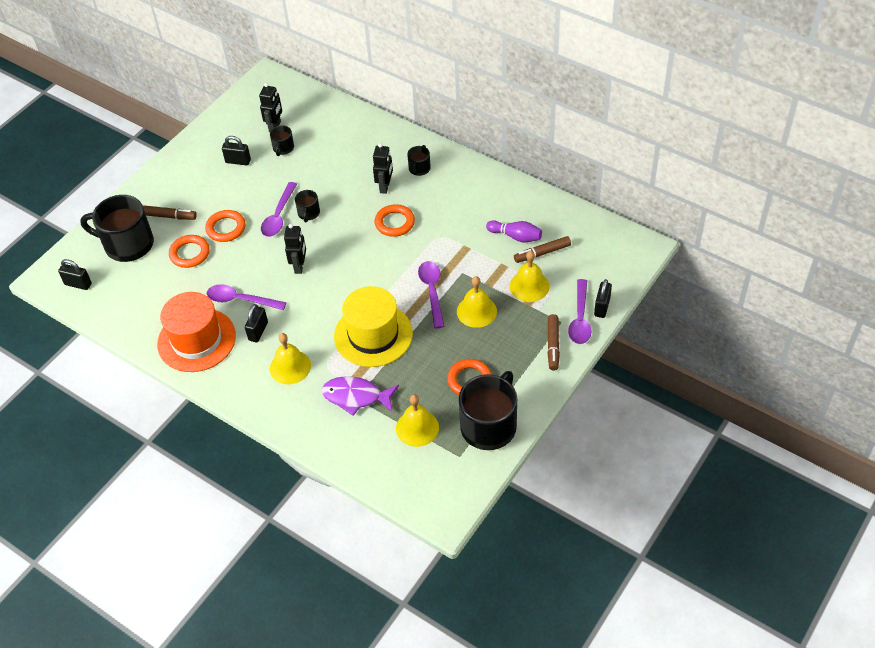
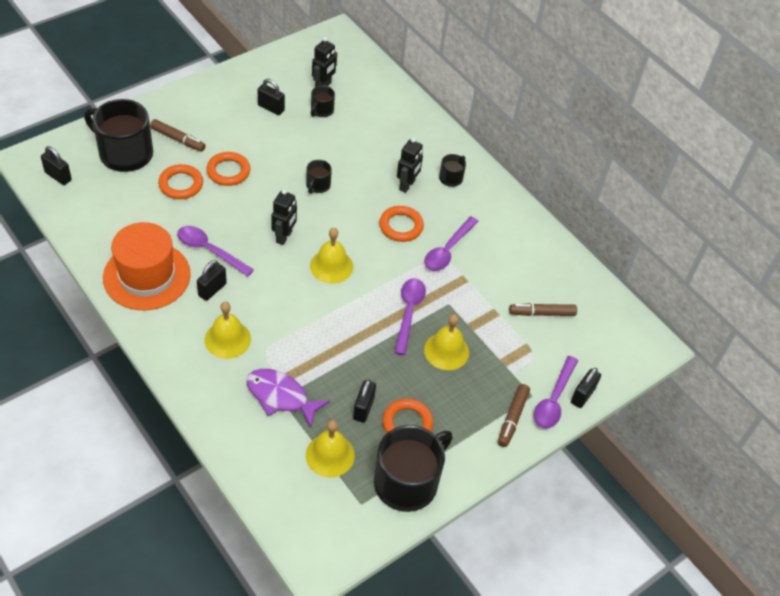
camera: 10 degrees right, 0 degrees up
(278, 216) = (286, 178): purple spoon -> purple spoon (447, 250)
(373, 335) = (327, 336): yellow hat -> none
(428, 381) = (363, 408): none -> black padlock
(516, 236) = (521, 285): purple bowling pin -> none
(529, 286) = (513, 344): yellow bell -> yellow bell (331, 266)

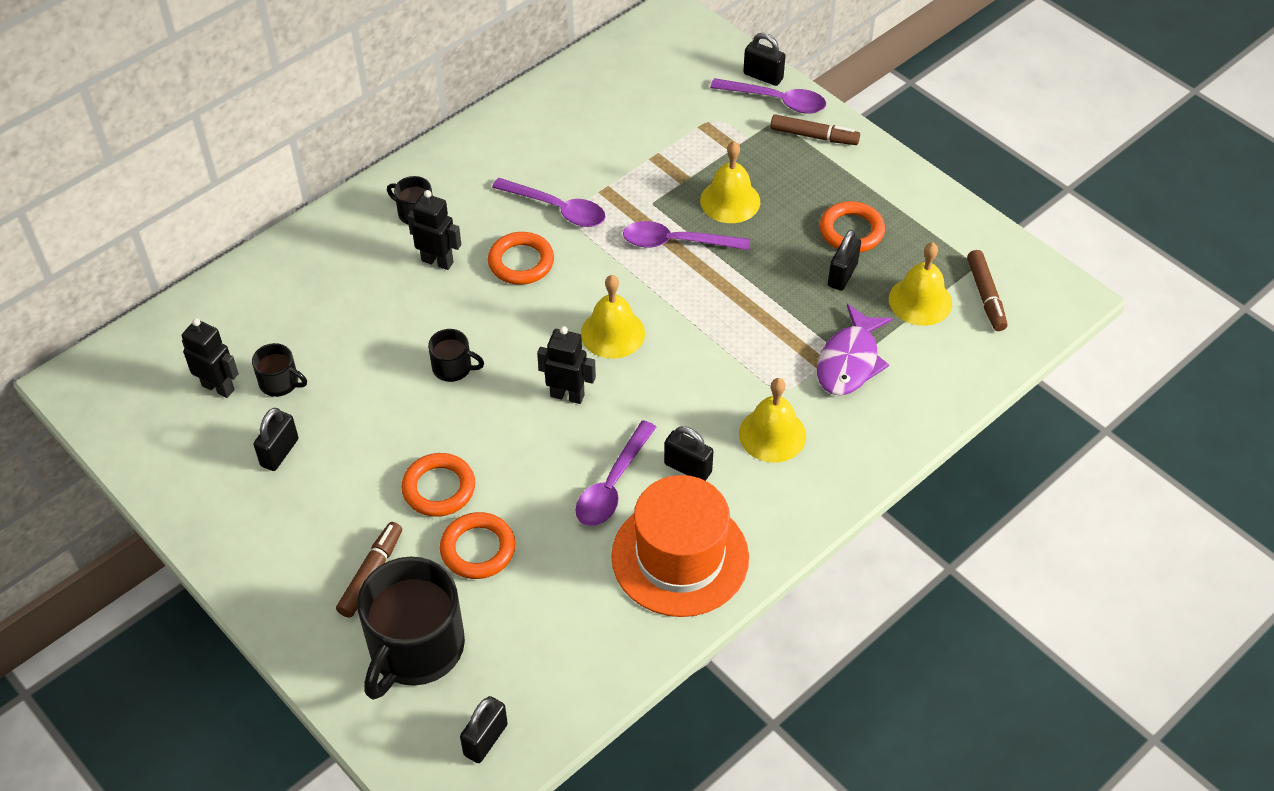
camera: 90 degrees left, 0 degrees up
(363, 408) = (842, 275): black padlock -> black padlock turned 75 degrees counterclockwise
(407, 482) = (932, 225): black mug -> none
(542, 313) = (646, 113): brown marker -> brown marker (985, 296)

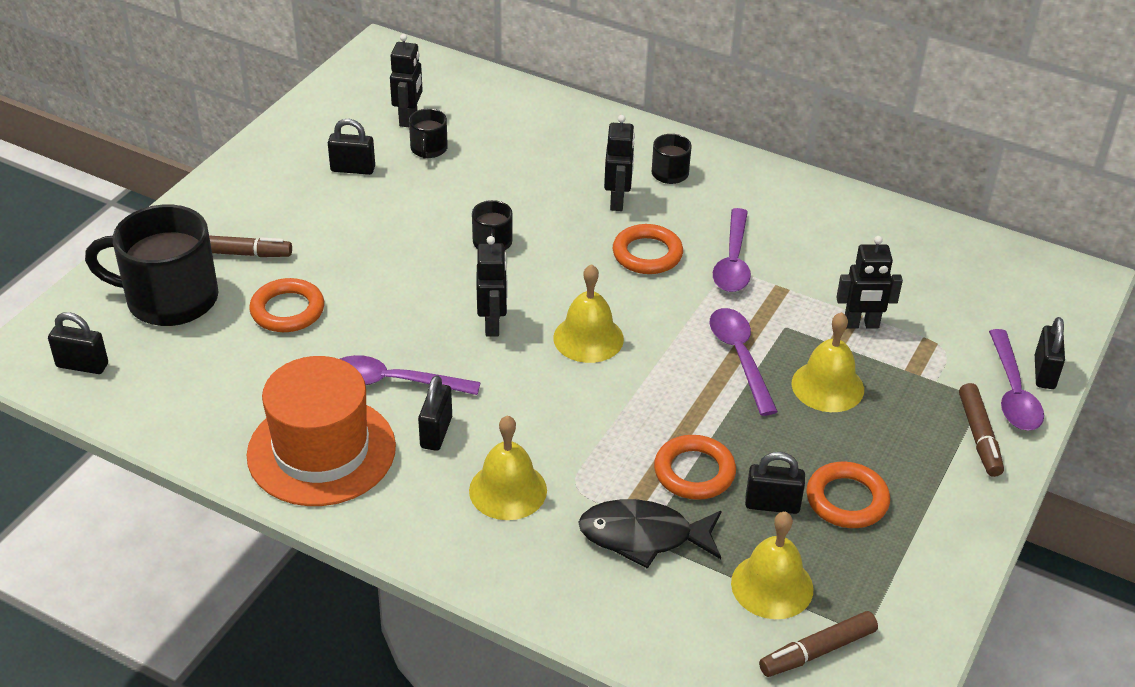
camera: 70 degrees right, 10 degrees down
(439, 488) = (348, 269): orange ring -> orange ring (694, 472)
(669, 157) = (861, 324): none -> black robot
(849, 361) = (643, 536): purple fish -> black fish

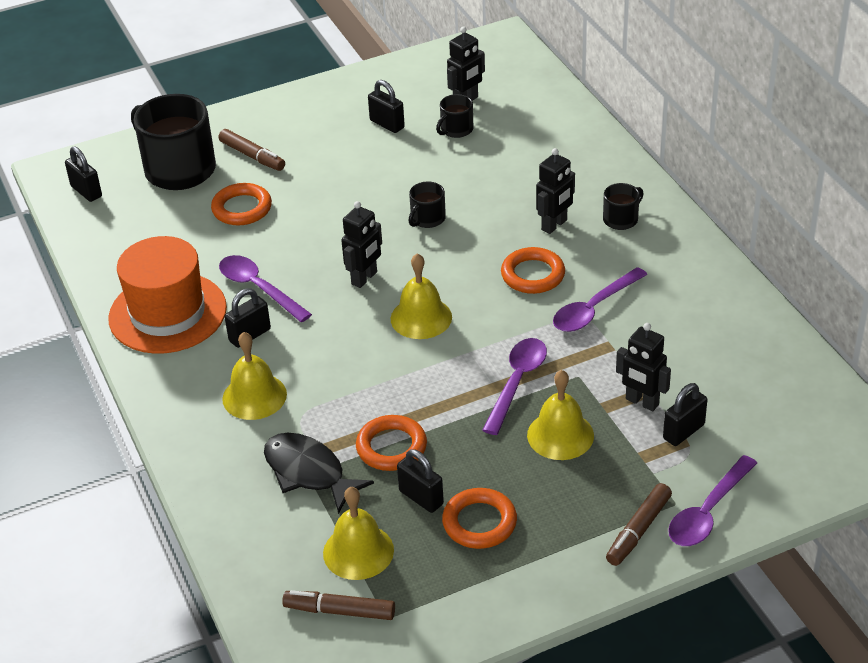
camera: 40 degrees right, 0 degrees up
(1044, 372) = (754, 510): black padlock -> black padlock (683, 432)

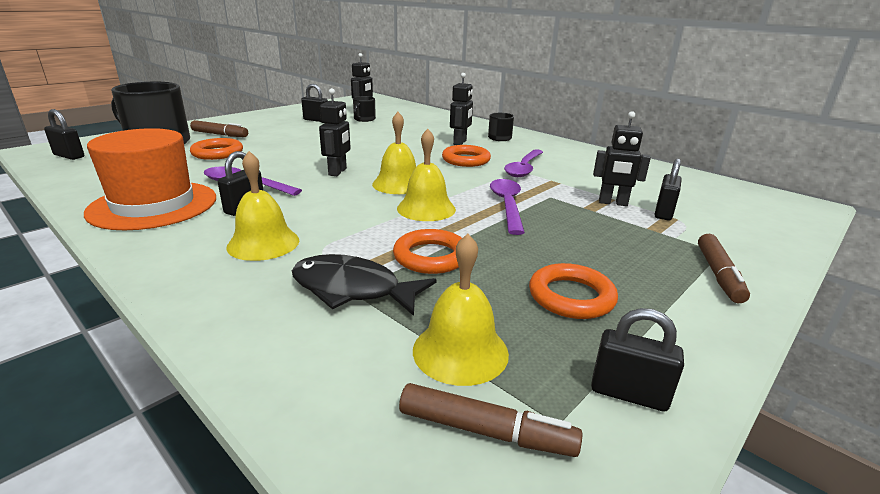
camera: 25 degrees left, 15 degrees down
(339, 611) = (486, 431): brown marker -> brown marker turned 150 degrees counterclockwise
(421, 497) = (492, 288): black padlock -> black padlock (628, 394)
(427, 219) = (369, 146): black mug -> none
(560, 435) = (575, 227): yellow bell -> yellow bell (426, 208)
(707, 512) = (751, 253): purple spoon -> none

